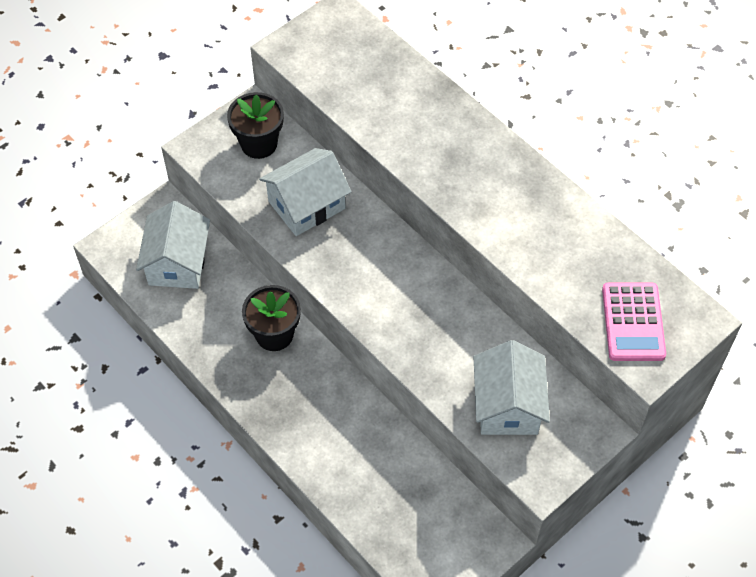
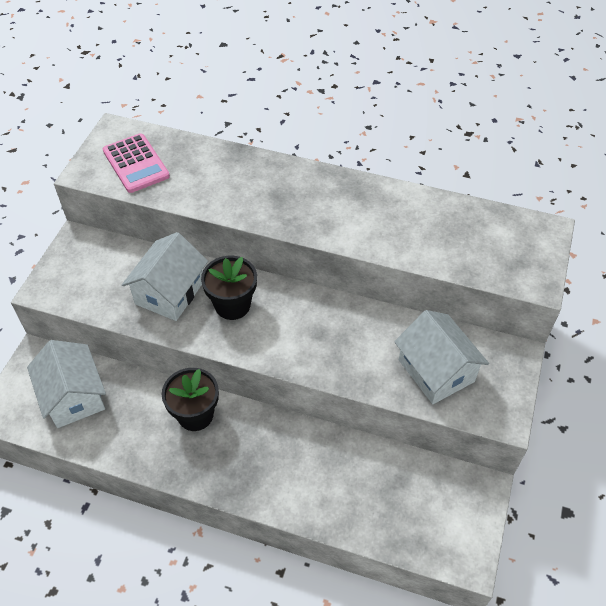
camera: 30 degrees left, 5 degrees down
(259, 144) = (98, 263): black flower pot -> black flower pot (232, 305)
(633, 322) = (501, 254): pink calculator -> pink calculator (136, 164)

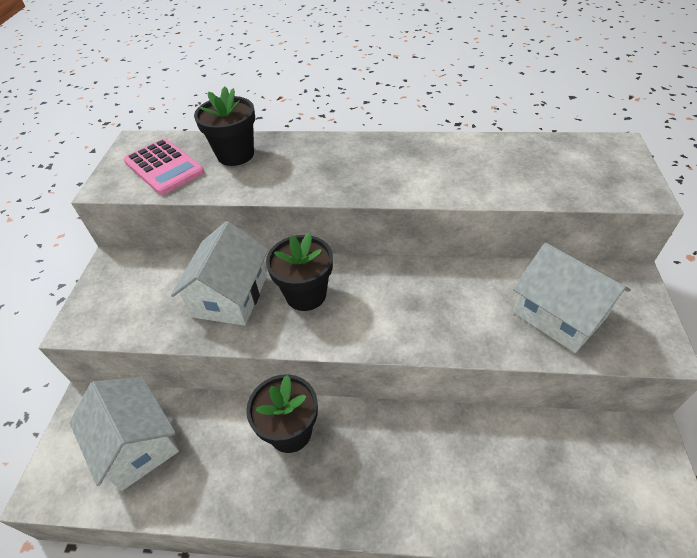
camera: 10 degrees left, 5 degrees down
(200, 163) = (235, 154): none -> black flower pot

